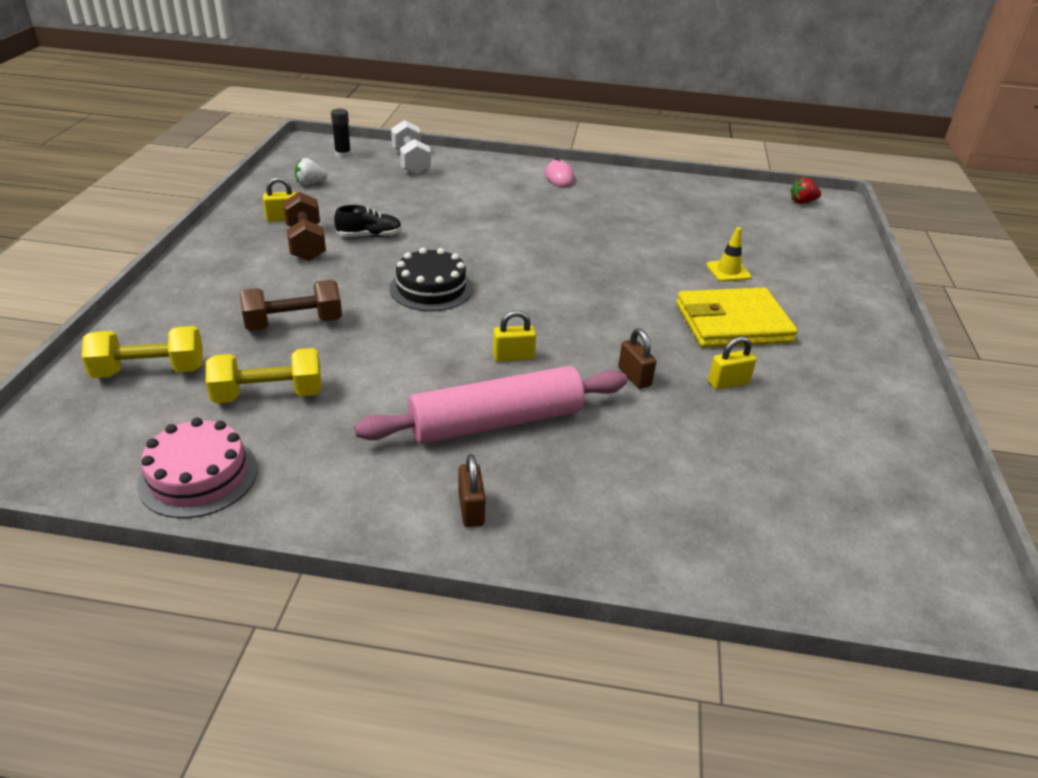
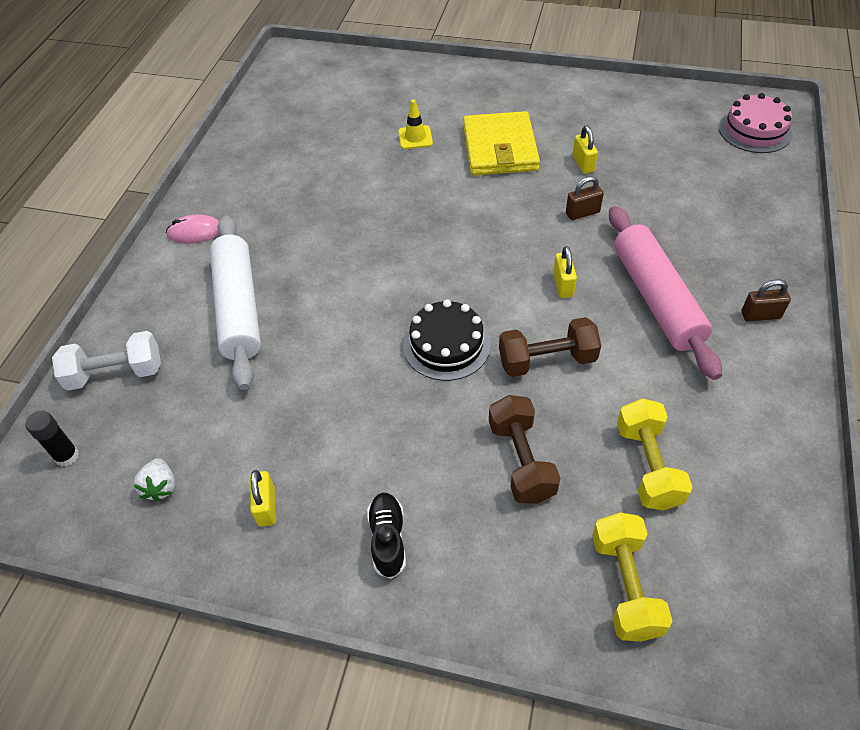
camera: 80 degrees left, 15 degrees up
(198, 476) = (772, 503): pink cake -> pink cake (754, 130)
(306, 243) = (339, 471): brown dumbbell -> brown dumbbell (547, 360)
(369, 236) = (325, 406): black shoe -> black shoe (387, 539)
(475, 198) = (238, 308): none -> white rolling pin
(802, 202) = (287, 72): red strawberry -> none

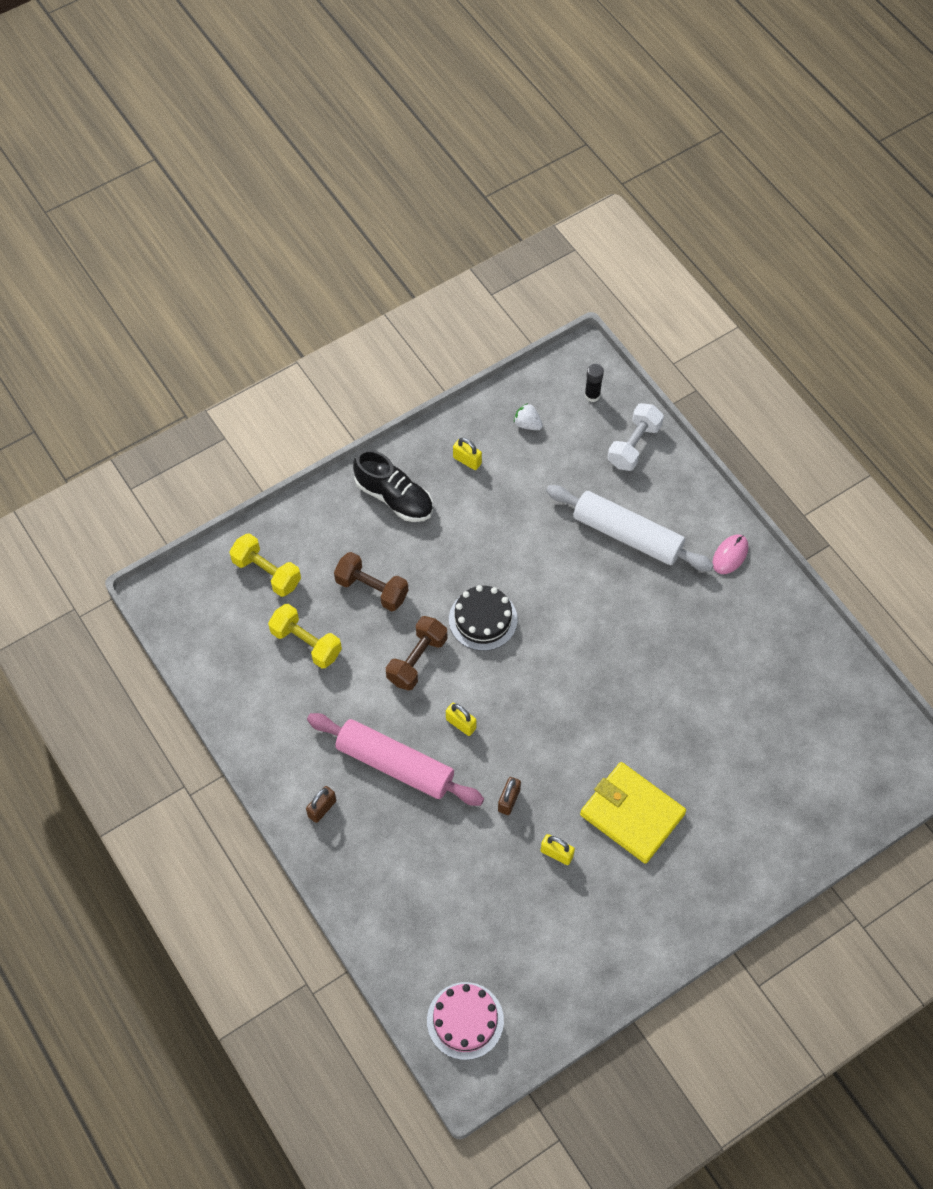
camera: 130 degrees right, 10 degrees up
(387, 539) = (394, 497): black shoe -> black shoe, size x1.63
(415, 137) = (704, 768): yellow traffic cone -> none

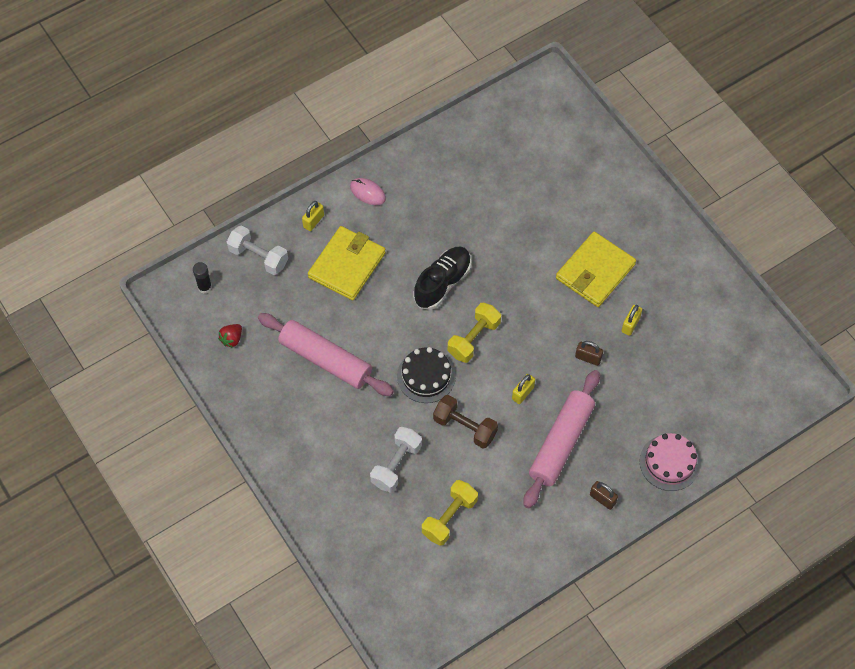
camera: 90 degrees left, 0 degrees up
(267, 572) = (378, 554): yellow dumbbell -> yellow dumbbell (473, 339)
(372, 589) = (396, 465): brown dumbbell -> white dumbbell
(394, 497) = (303, 448): black shoe -> black shoe (442, 283)
(465, 1020) = (767, 390): pink cake -> pink cake (669, 462)
(467, 460) = (267, 388): yellow padlock -> yellow padlock (313, 221)
(503, 516) = (326, 359): none -> pink rolling pin
(527, 424) = (232, 339): white strawberry -> red strawberry
(627, 535) = (347, 265): white rolling pin -> yellow wallet

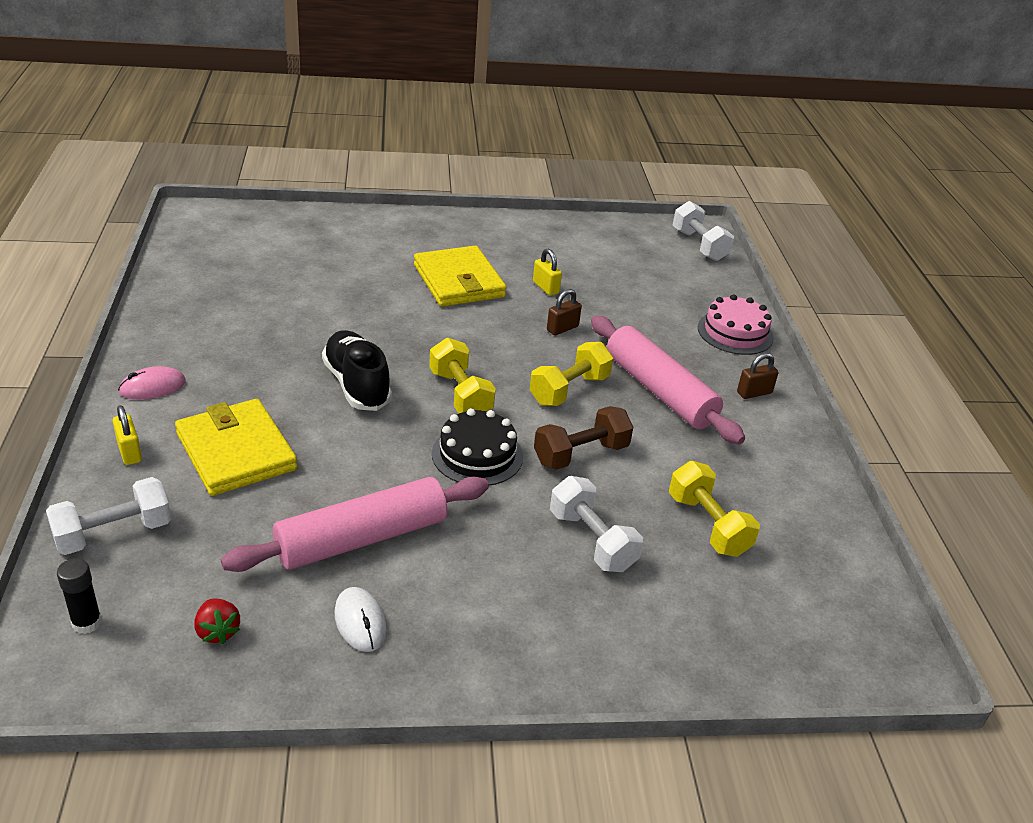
camera: 65 degrees left, 25 degrees down
(273, 391) = (360, 622): none -> white mouse
(523, 393) = (569, 390): yellow padlock -> yellow dumbbell
(779, 394) = (699, 245): none -> white dumbbell

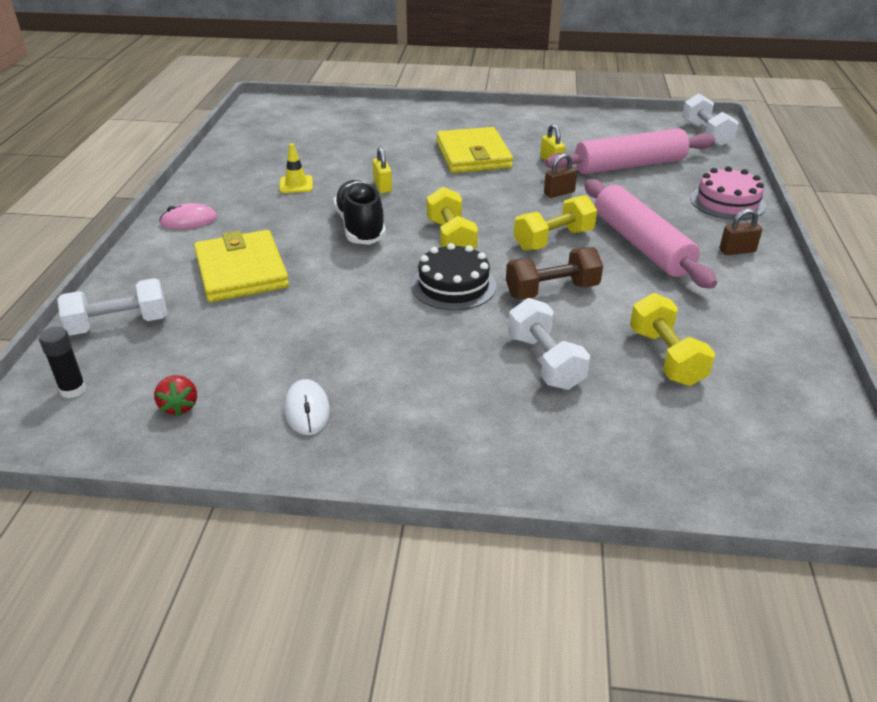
camera: 15 degrees right, 0 degrees up
(129, 452) = (154, 266): yellow padlock -> yellow padlock (382, 186)
(266, 330) = (296, 184): none -> yellow traffic cone
(362, 538) = (329, 343): pink rolling pin -> pink rolling pin (629, 165)

